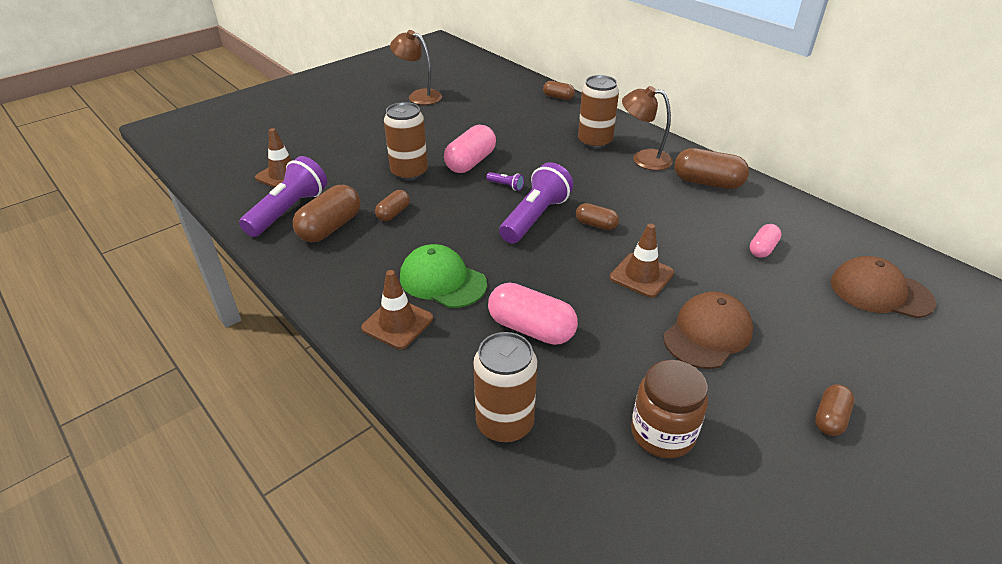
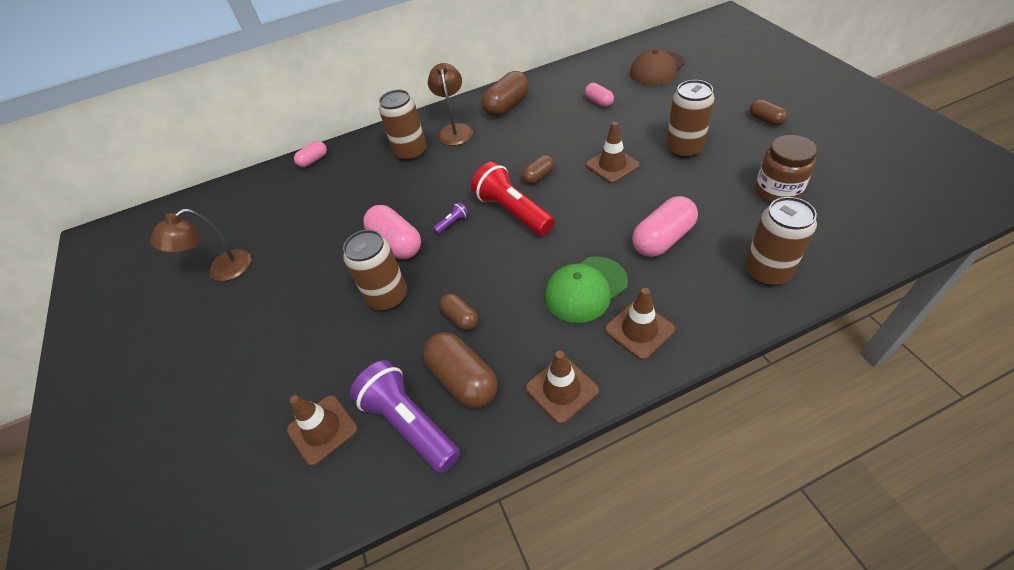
camera: 65 degrees left, 10 degrees up
(324, 282) = (561, 389): none -> brown traffic cone
(535, 217) = (513, 211): purple flashlight -> red flashlight
(558, 97) = (313, 160): brown capsule -> pink capsule
(643, 159) = (455, 130): brown lamp -> brown lamp turned 135 degrees clockwise
(707, 334) = (684, 149): brown cap -> brown can

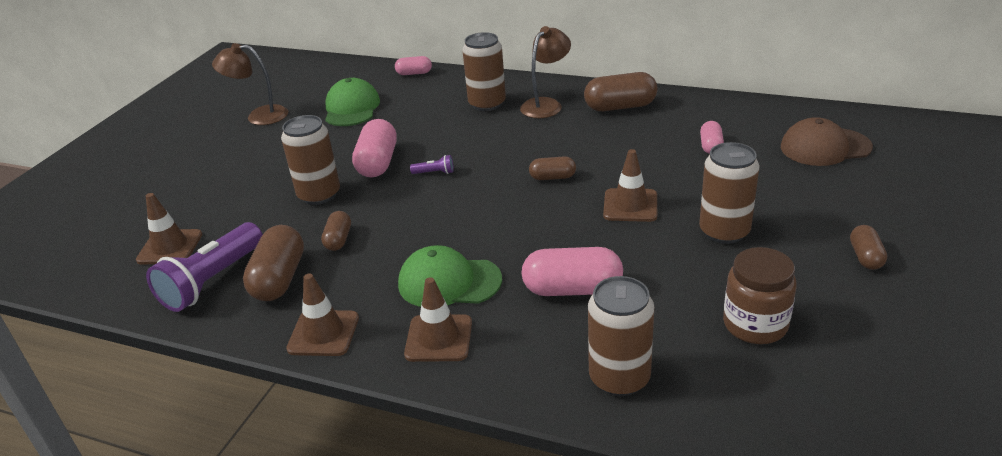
camera: 40 degrees right, 15 degrees down
(302, 215) = (352, 108): none -> green cap
(409, 424) = (212, 281): purple flashlight -> purple flashlight turned 150 degrees counterclockwise
(513, 211) = (489, 191): red flashlight -> none

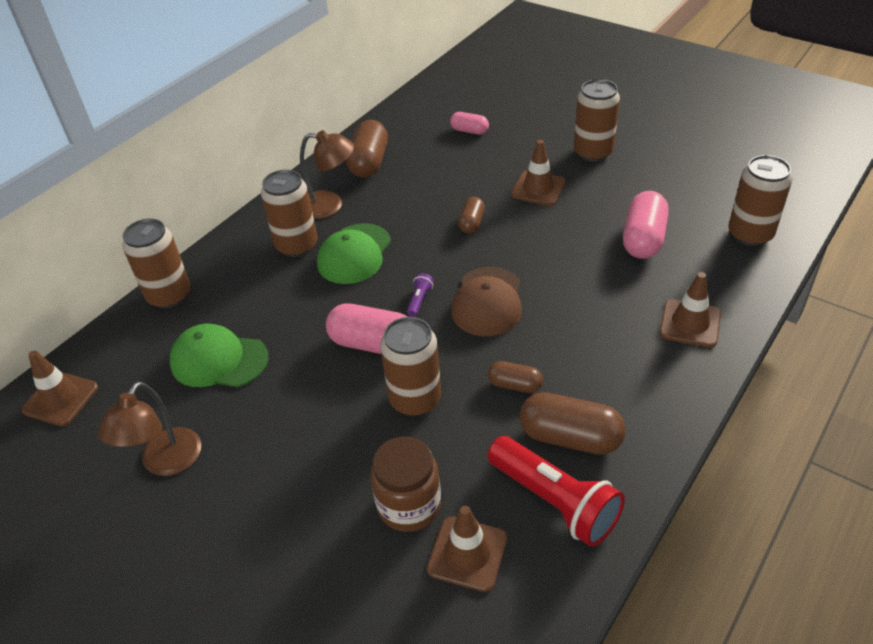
camera: 75 degrees left, 10 degrees up
(212, 281) = (554, 501): purple flashlight -> red flashlight
(323, 333) = (668, 402): brown traffic cone -> brown traffic cone (60, 399)
(414, 73) = (169, 295): pink capsule -> brown can
(449, 282) = (613, 309): green cap -> green cap (354, 254)
(546, 104) = (330, 205): brown lamp -> brown lamp turned 135 degrees clockwise
(755, 325) = (704, 165): brown jar -> brown jar (409, 505)
(825, 147) = (501, 83): brown cap -> brown cap (487, 302)
(865, 257) = (643, 105): brown capsule -> none

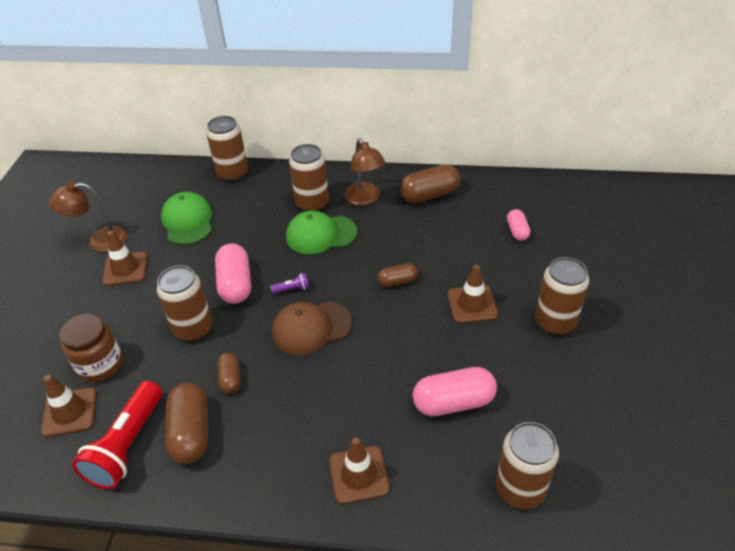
camera: 60 degrees right, 0 degrees up
(60, 399) = (131, 177): brown traffic cone -> brown traffic cone (125, 269)

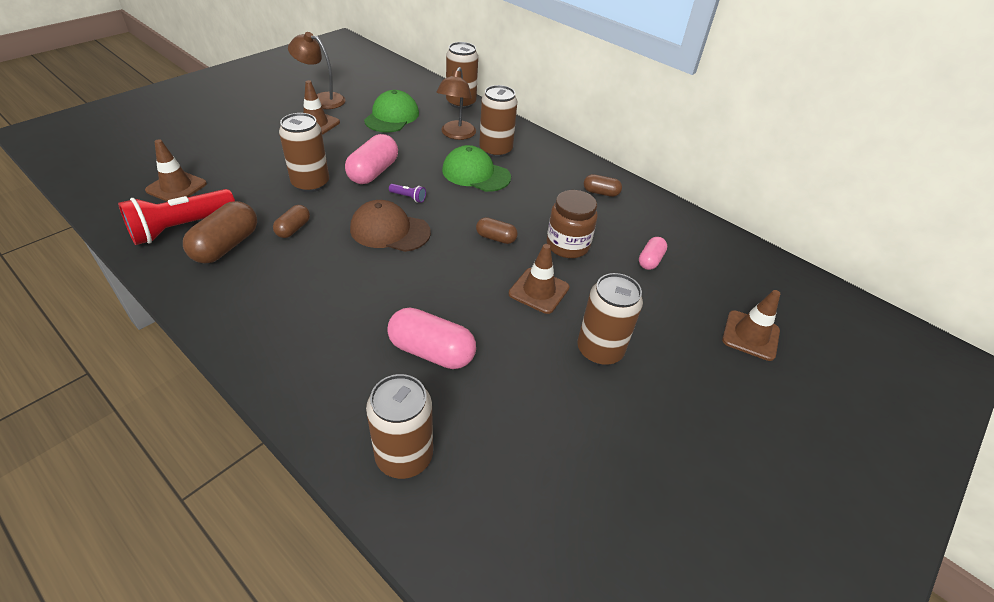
camera: 30 degrees right, 0 degrees up
(100, 365) = (228, 171): brown jar -> brown jar (567, 245)
(359, 474) = (296, 351): brown traffic cone -> brown traffic cone (750, 335)
(365, 199) = (541, 168): brown lamp -> brown lamp (456, 135)
(429, 195) = (600, 193): brown capsule -> brown capsule, size x0.57

